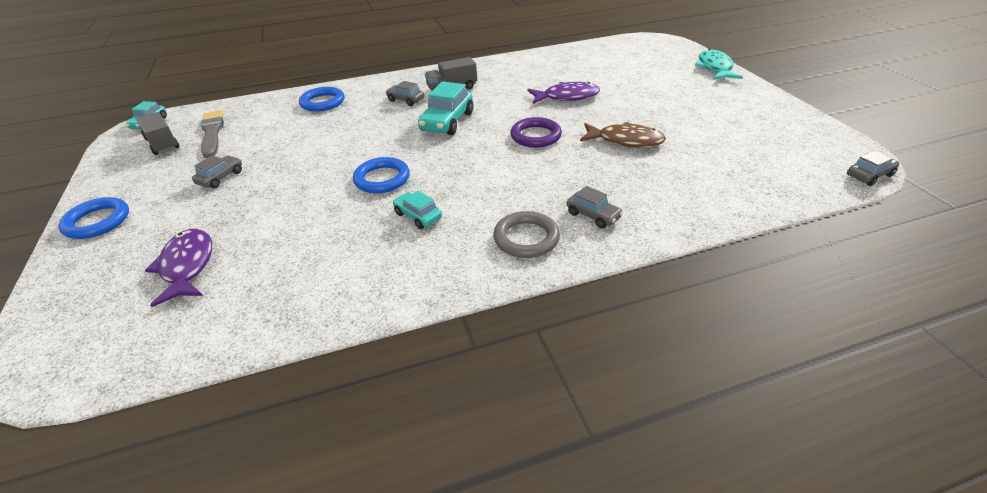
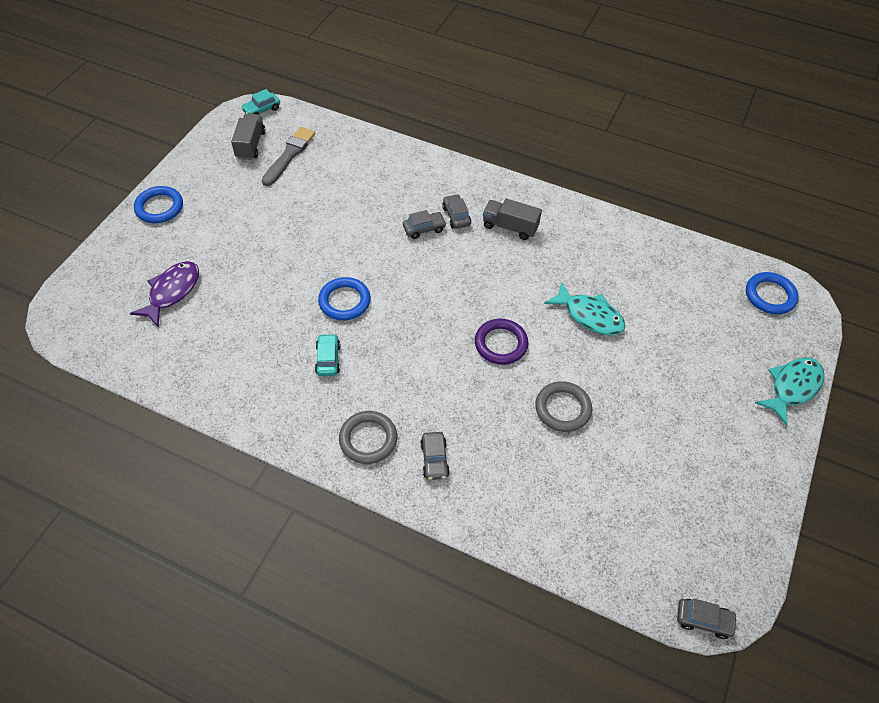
camera: 40 degrees right, 15 degrees up
(221, 177) = (253, 216): grey car -> grey car (424, 229)
(322, 102) = (393, 171): blue ring -> blue ring (770, 295)
(447, 122) = (456, 271): turquoise car -> none
(567, 97) = (589, 316): purple fish -> turquoise fish
(625, 141) = (562, 409): brown fish -> grey ring

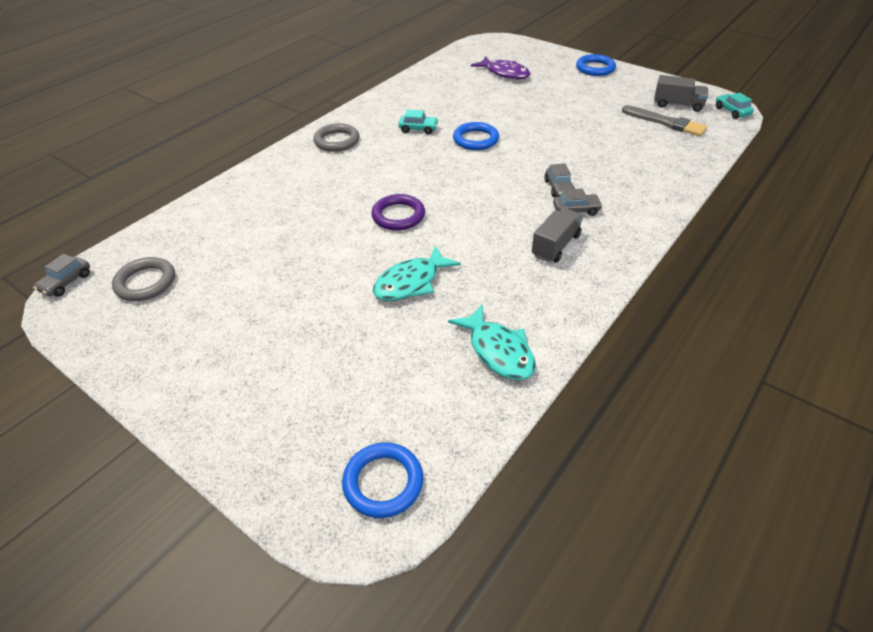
camera: 105 degrees right, 10 degrees down
(434, 459) = (302, 167): grey car -> none
(562, 409) = (309, 241): grey ring -> grey ring (146, 282)
(792, 387) = (230, 446): turquoise fish -> turquoise fish (498, 351)

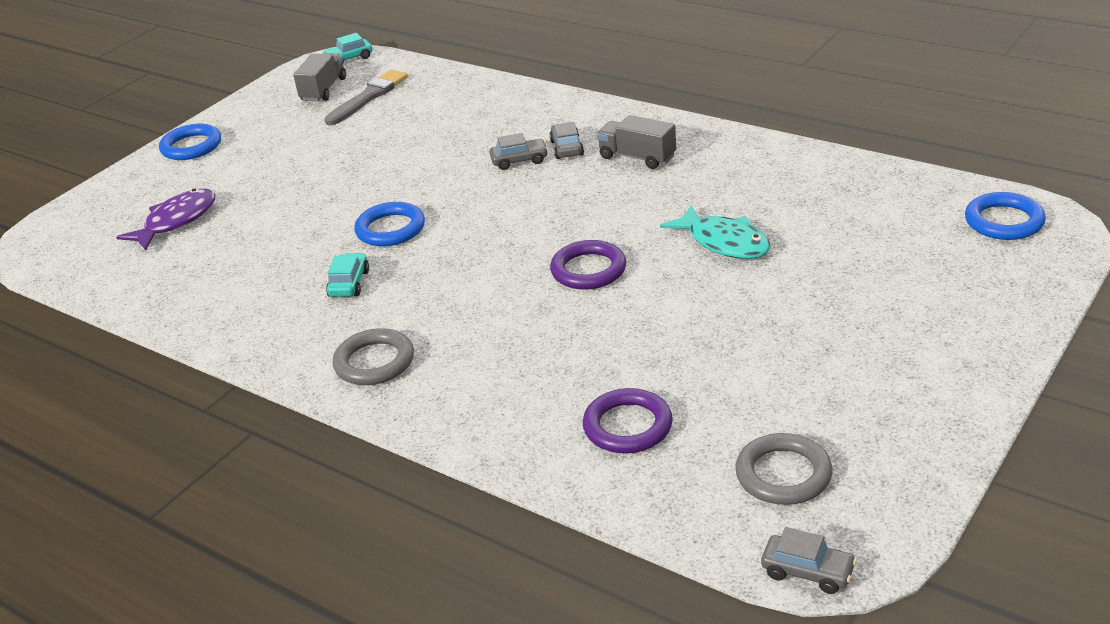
camera: 90 degrees left, 10 degrees down
(228, 225) = (628, 426): none -> purple ring
(498, 351) = (816, 179): turquoise fish -> none

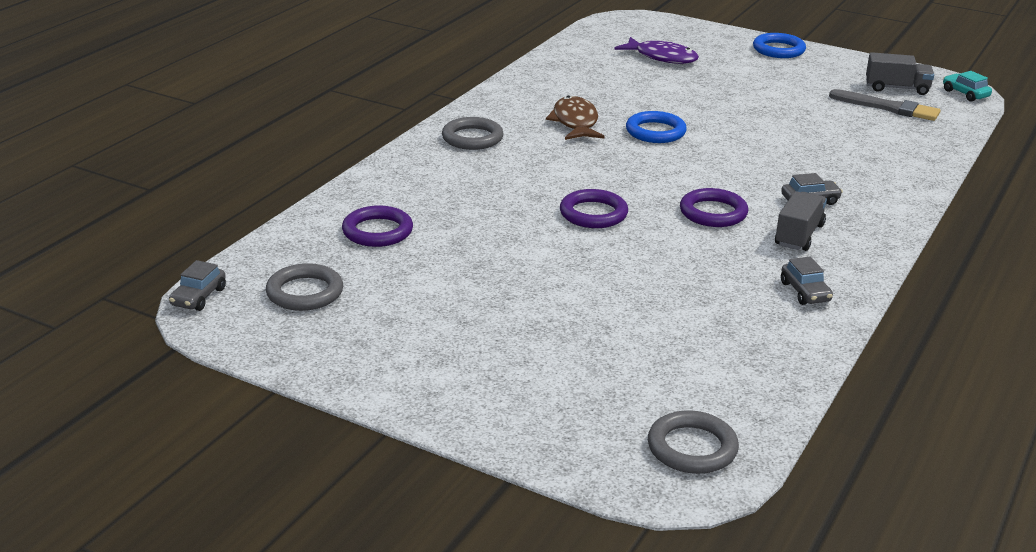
camera: 80 degrees right, 5 degrees down
(349, 283) = (575, 122): turquoise car -> brown fish
(519, 160) = (780, 179): grey car -> grey car (805, 292)
(589, 199) = (713, 213): none -> purple ring
(724, 242) = (640, 277): turquoise fish -> none
(1004, 221) = (692, 448): blue ring -> grey ring

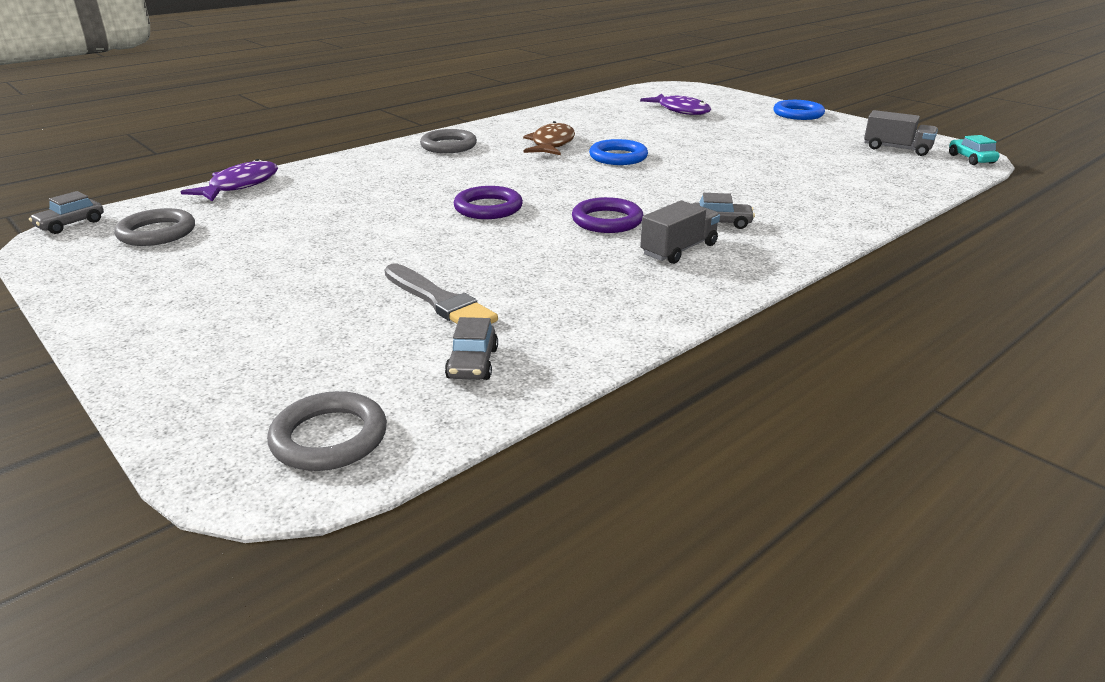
camera: 20 degrees right, 0 degrees up
(314, 222) = (240, 185): none -> purple fish
(377, 231) = (281, 198): purple ring -> none
(805, 292) = (634, 300): grey car -> grey car (472, 363)
(888, 107) = (874, 161): grey brush -> grey brush (439, 301)

